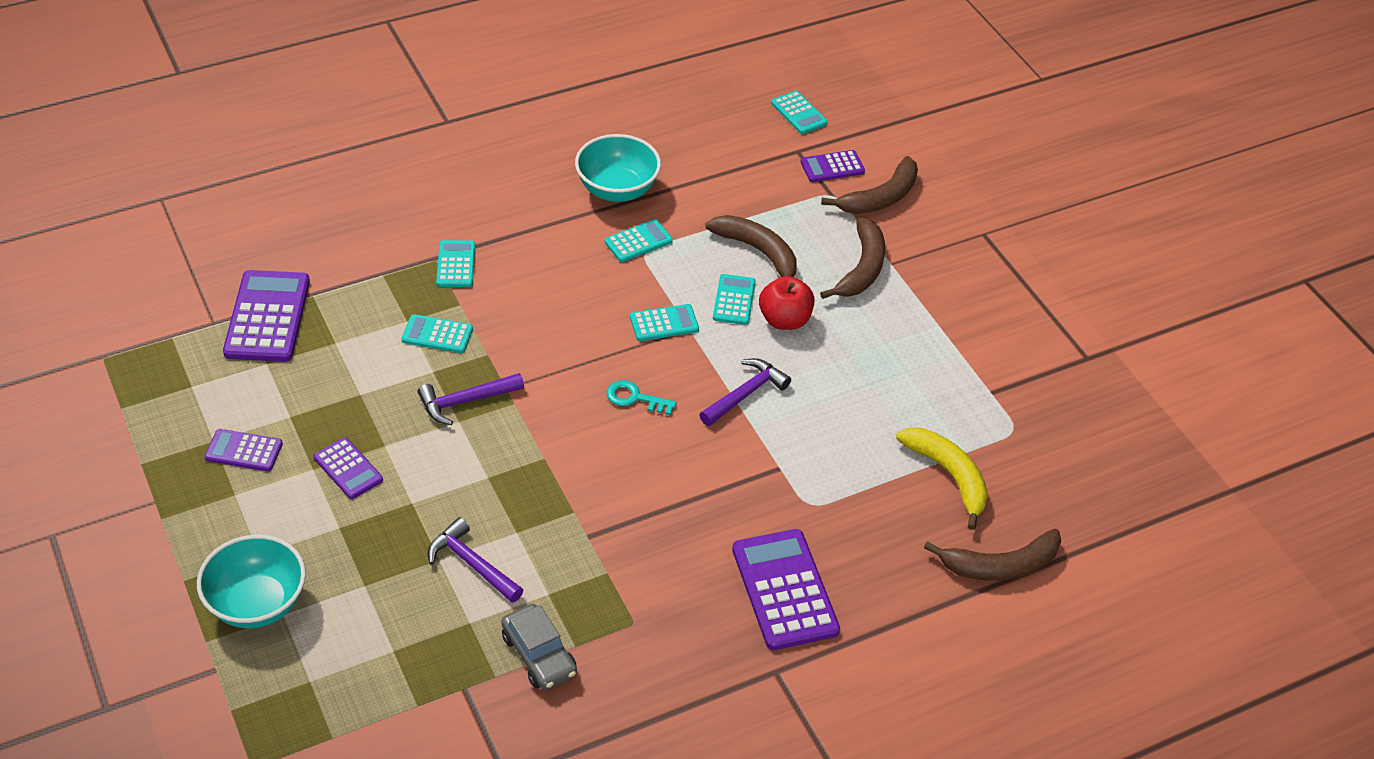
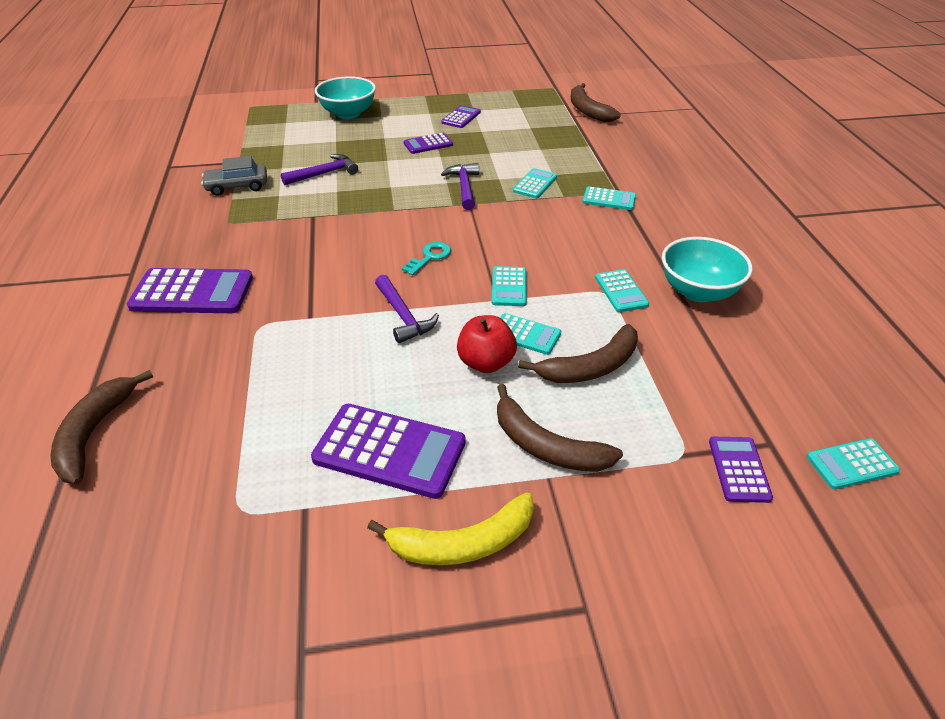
camera: 110 degrees right, 5 degrees down
(267, 317) = (572, 131): purple calculator -> purple calculator (389, 451)
(880, 198) = (674, 503): brown banana -> brown banana (587, 110)
(949, 476) = (221, 429): yellow banana -> yellow banana (462, 543)

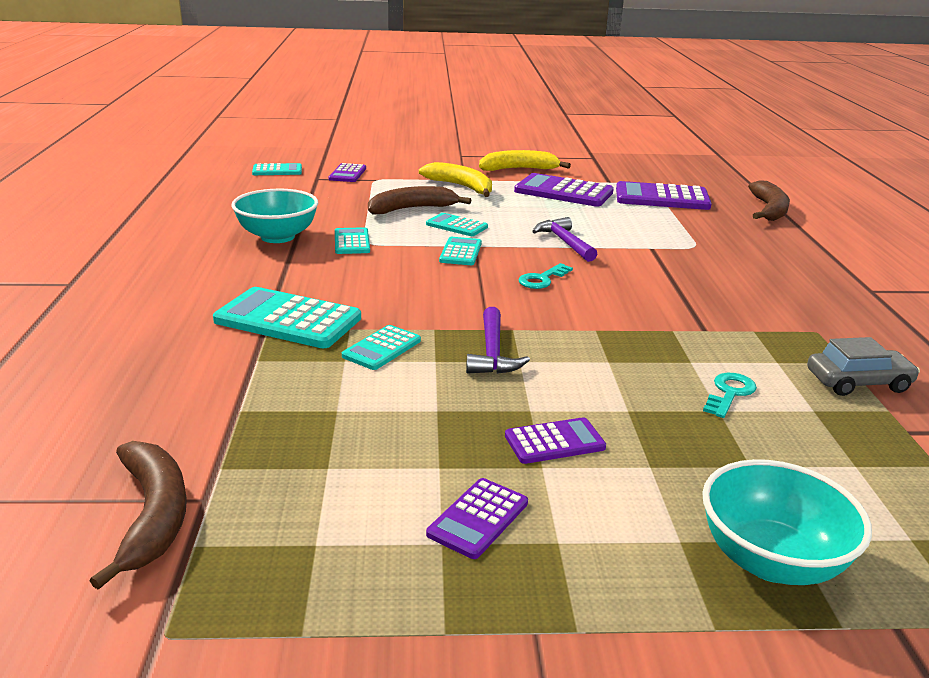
camera: 175 degrees left, 15 degrees down
(192, 293) = (784, 271): purple calculator -> purple calculator (662, 198)
(324, 173) = (729, 393): purple hammer -> turquoise key
(486, 363) = (493, 216): red apple -> none
(546, 446) = (462, 187): brown banana -> yellow banana
(609, 199) = (288, 319): turquoise calculator -> turquoise calculator, size x1.81

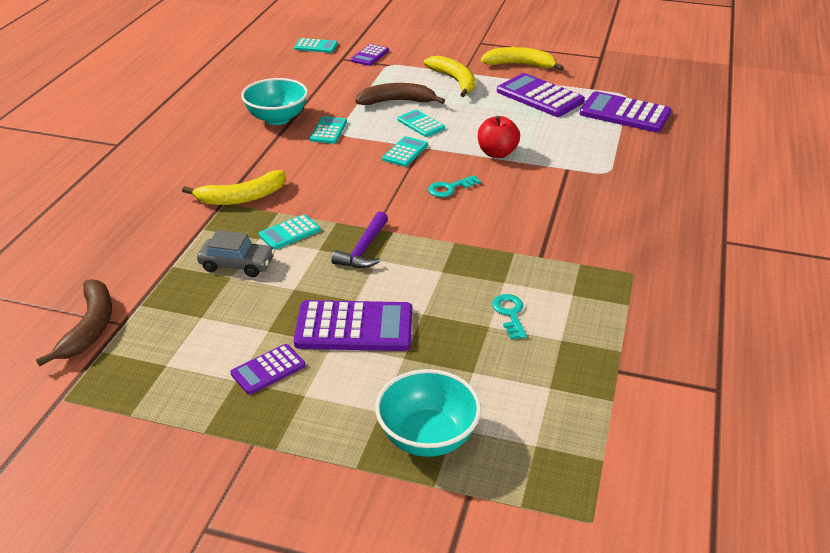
camera: 20 degrees right, 10 degrees up
(288, 319) = (241, 198): turquoise calculator -> yellow banana
(554, 442) = (354, 327): purple calculator -> purple calculator, size x1.81
(564, 242) = (497, 153): purple hammer -> red apple
(729, 393) = (510, 314): turquoise key -> turquoise key turned 60 degrees counterclockwise
(769, 210) = (716, 140): brown banana -> none
(858, 382) = (621, 323): grey car -> grey car (237, 264)

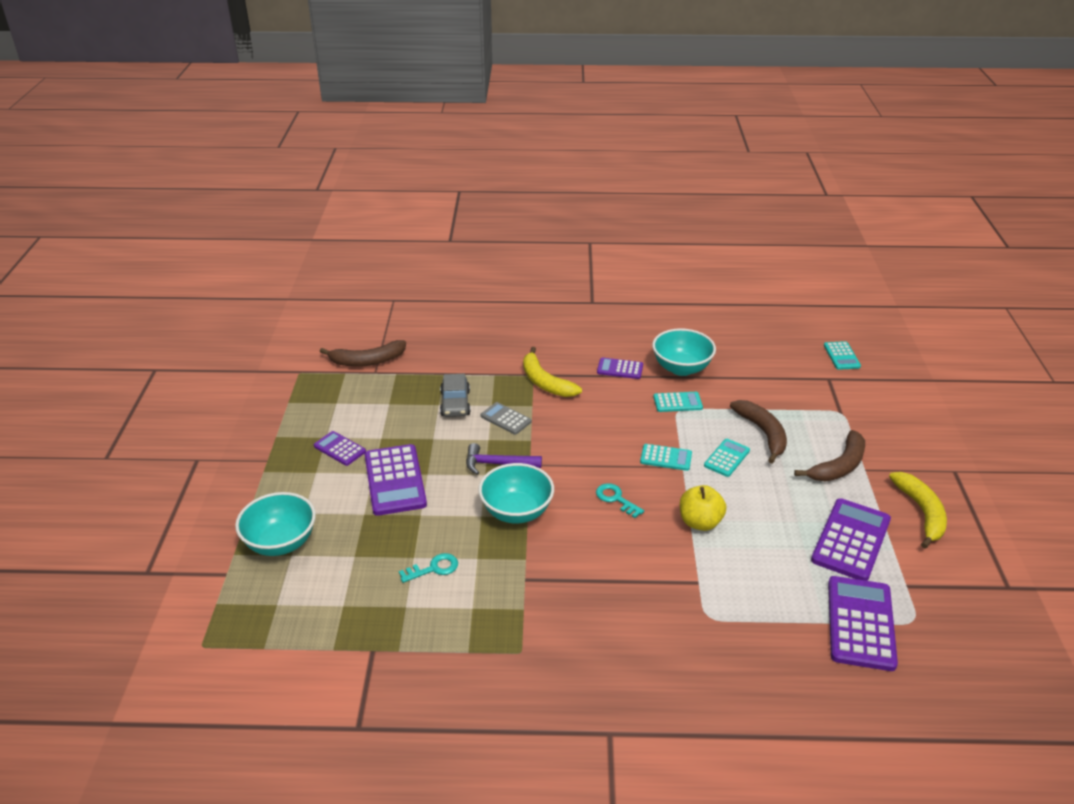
camera: 75 degrees right, 0 degrees up
(289, 233) = (506, 419): turquoise calculator -> grey calculator
(369, 56) = (850, 395): purple calculator -> purple calculator (620, 369)
(444, 248) = (516, 511): none -> turquoise bowl
(455, 81) = (839, 466): yellow banana -> brown banana
(497, 153) = (700, 522): red apple -> yellow apple

